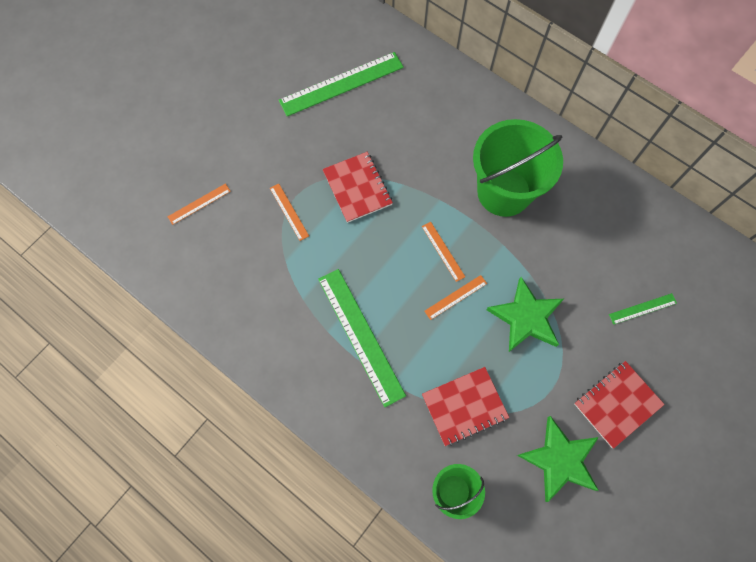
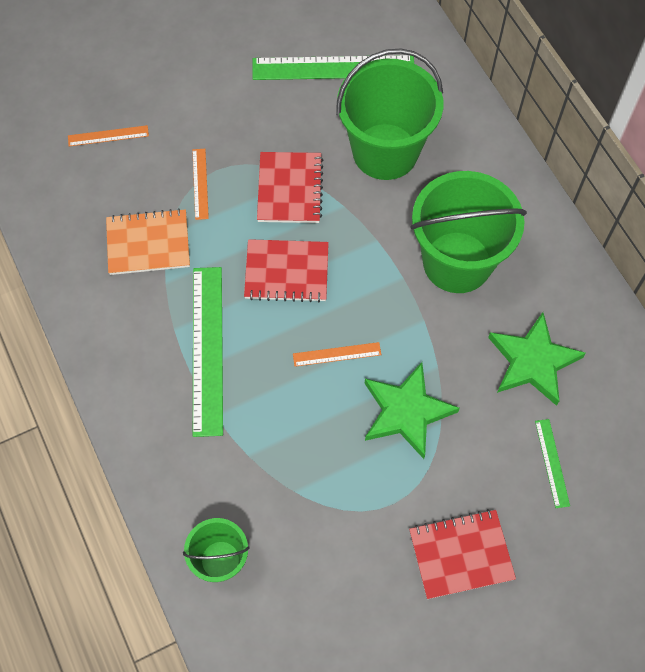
camera: 25 degrees right, 5 degrees down
(274, 274) = (148, 244): none -> orange notebook
(411, 131) = (385, 151): none -> green bucket
(443, 251) = (350, 298): orange ruler -> none
(464, 406) = (282, 476): red notebook -> red notebook (286, 272)
(560, 460) = (359, 584): green star -> green star (533, 361)
(642, 308) = (552, 463): green ruler -> green ruler turned 75 degrees clockwise

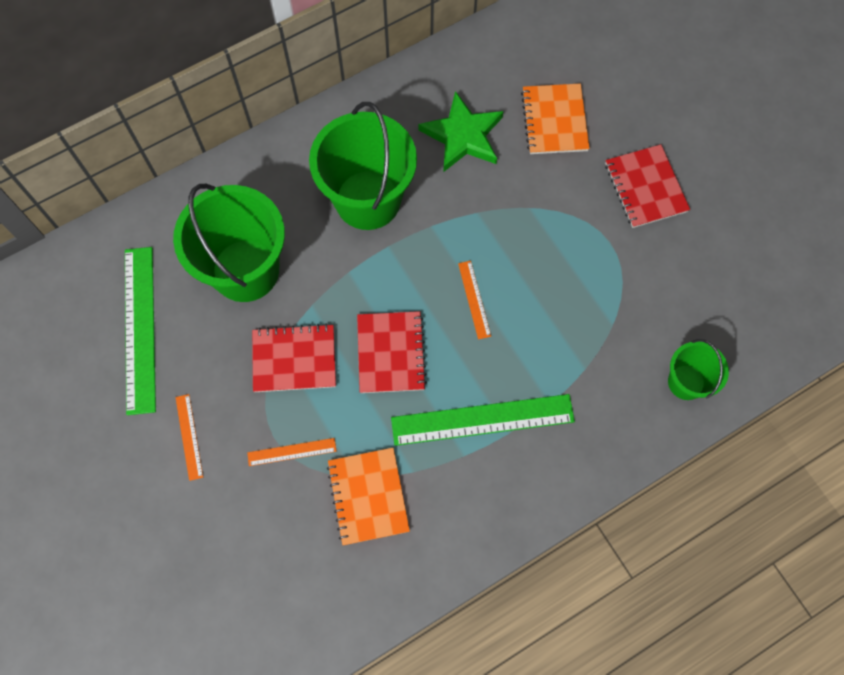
camera: 95 degrees left, 5 degrees up
(108, 136) = (233, 563): orange ruler -> orange ruler (189, 436)
(406, 412) = (524, 236): green star -> none
(552, 463) = (554, 120): green ruler -> orange notebook

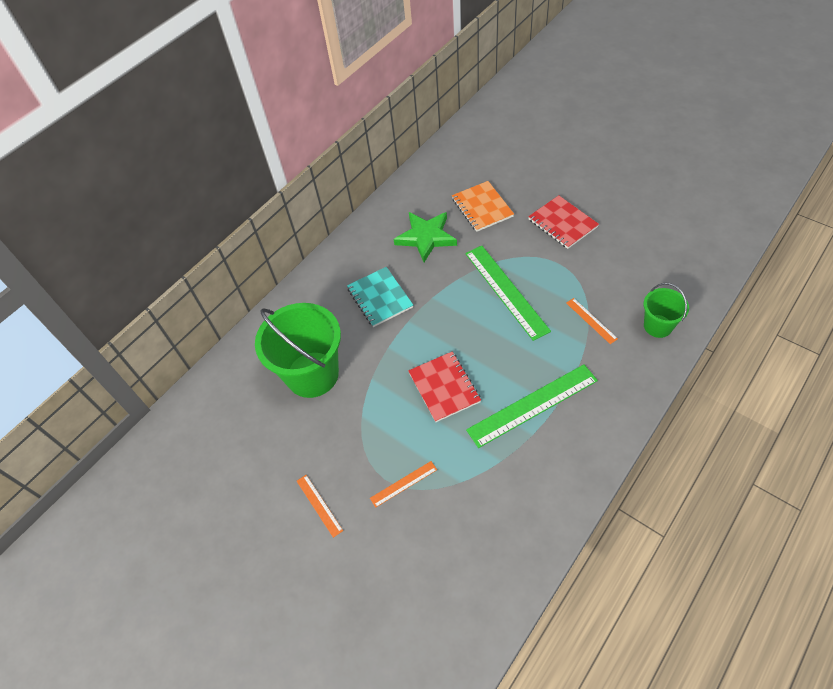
camera: 15 degrees left, 15 degrees down
(140, 329) = (249, 444): green ruler -> green ruler (506, 291)
(294, 359) = (375, 419): red notebook -> none
(368, 200) = (380, 298): green bucket -> turquoise notebook
(368, 496) = (477, 492): orange notebook -> none
(474, 299) = (485, 331): orange ruler -> orange ruler (591, 320)

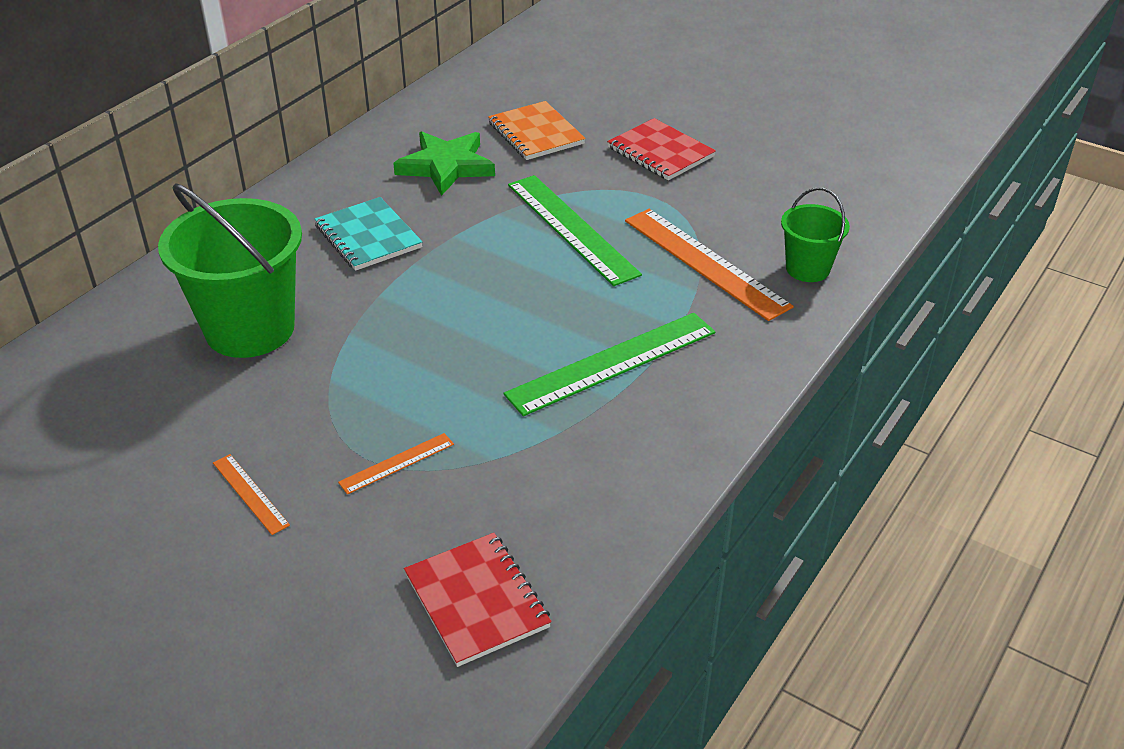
camera: 10 degrees left, 15 degrees down
(444, 387) = (469, 343): red notebook -> red notebook (476, 601)
(591, 320) = (705, 263): orange ruler -> orange ruler, size x2.08

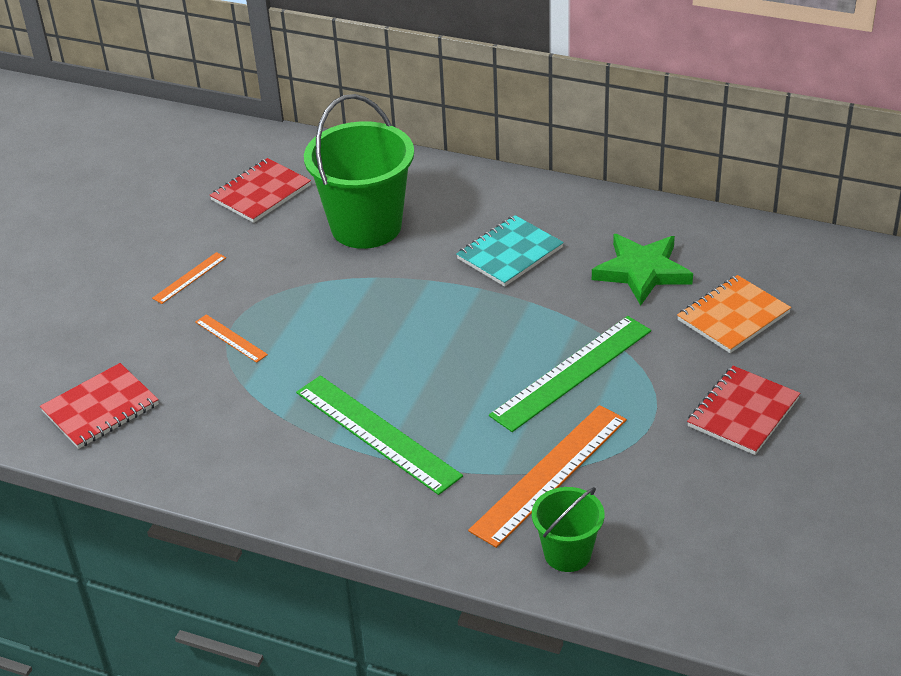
camera: 80 degrees right, 0 degrees up
(112, 410) = (261, 193): none -> red notebook

